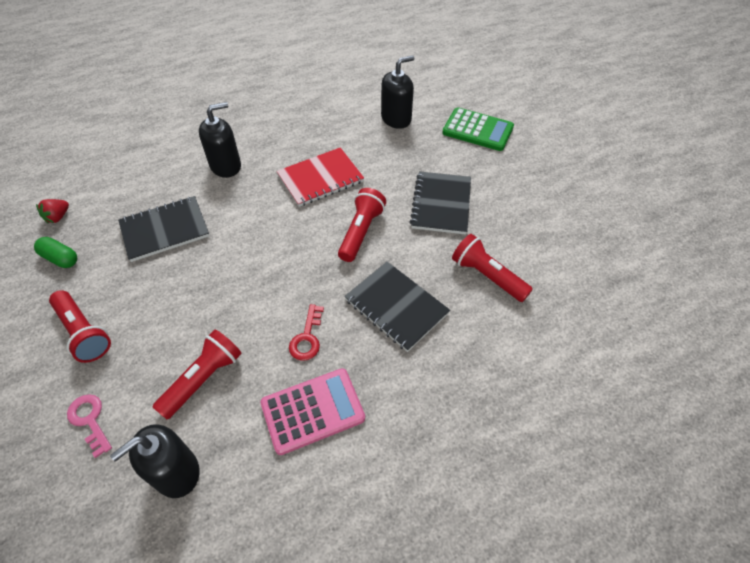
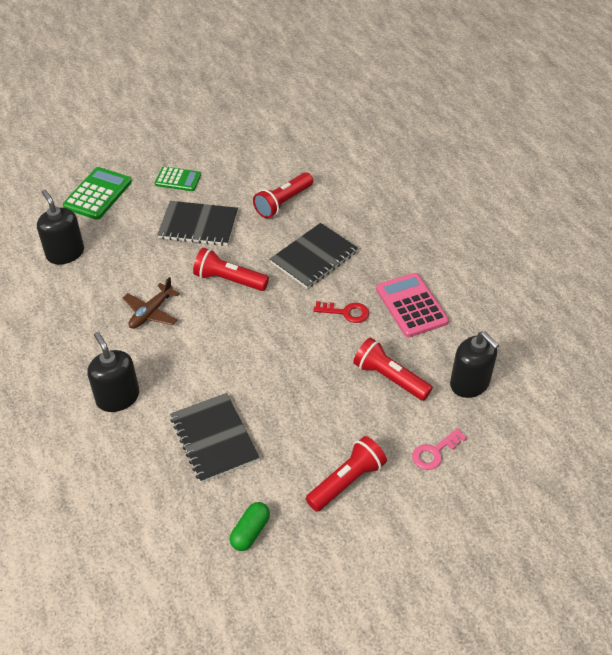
camera: 90 degrees left, 5 degrees down
(58, 217) = (184, 554): red strawberry -> none
(320, 178) = (151, 312): red notebook -> brown plane
(510, 184) = (178, 179): none -> green calculator

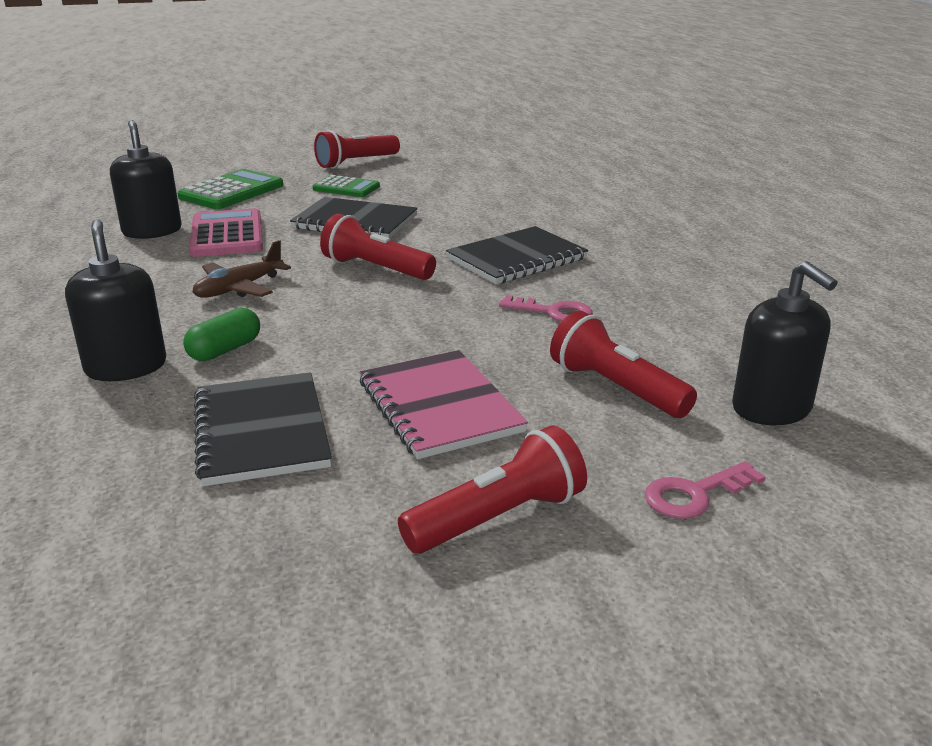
camera: 10 degrees right, 20 degrees down
(250, 532) = (262, 574): green capsule -> green capsule (225, 350)
(283, 203) = (486, 213): red flashlight -> red flashlight (356, 163)
(300, 406) = (439, 406): none -> pink notebook
(346, 312) = (553, 312): red key -> pink key
(411, 305) = (668, 314): pink calculator -> pink calculator (227, 235)

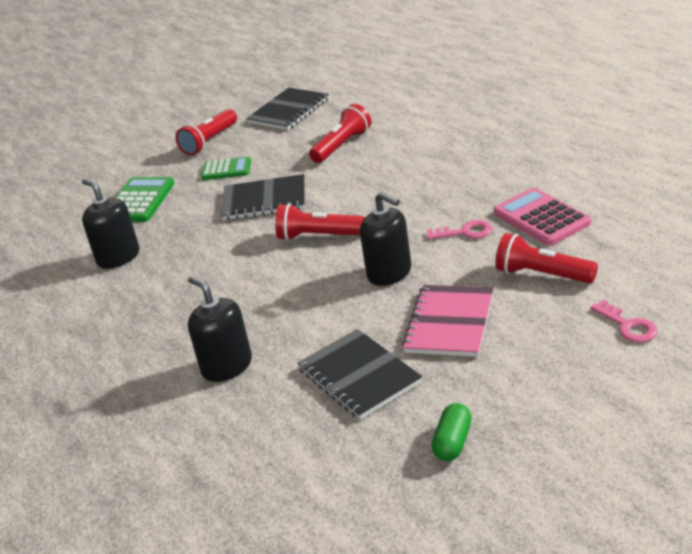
camera: 15 degrees left, 5 degrees up
(225, 350) = (279, 332): green capsule -> green capsule (453, 442)
(227, 235) = (180, 242): pink calculator -> pink calculator (541, 218)
(239, 288) = (238, 283): brown plane -> none
(439, 406) = (450, 323): pink notebook -> pink notebook turned 60 degrees clockwise
(498, 517) = (536, 376): red flashlight -> red flashlight (342, 145)
(516, 259) = (407, 196): black notebook -> black notebook (289, 111)
(695, 494) = (628, 326): pink key -> pink key turned 75 degrees counterclockwise
(771, 408) = (637, 258): black soap dispenser -> black soap dispenser (389, 273)

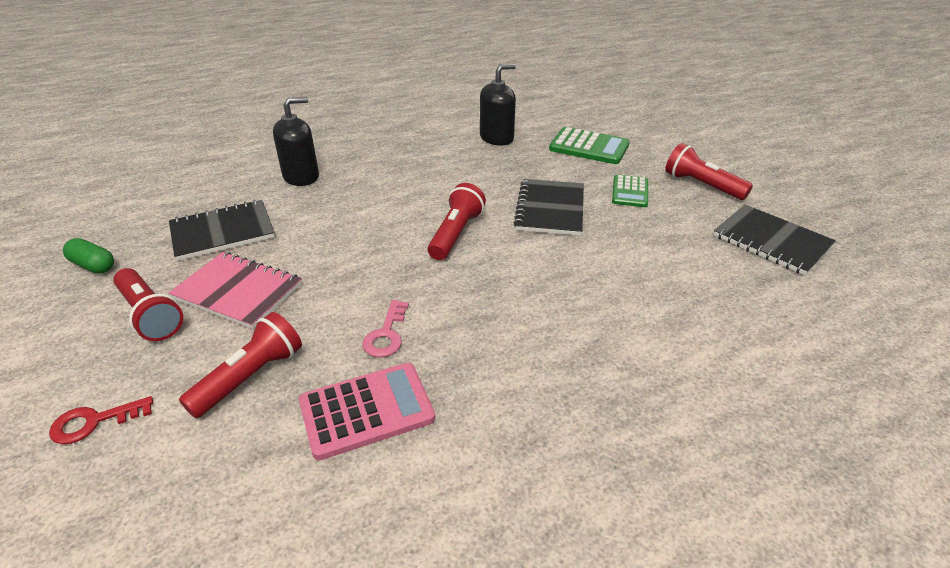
camera: 95 degrees right, 5 degrees up
(342, 145) = (656, 271): red flashlight -> red flashlight (150, 315)
(389, 273) = (353, 268): black soap dispenser -> none
(628, 326) = (94, 422): pink key -> red key

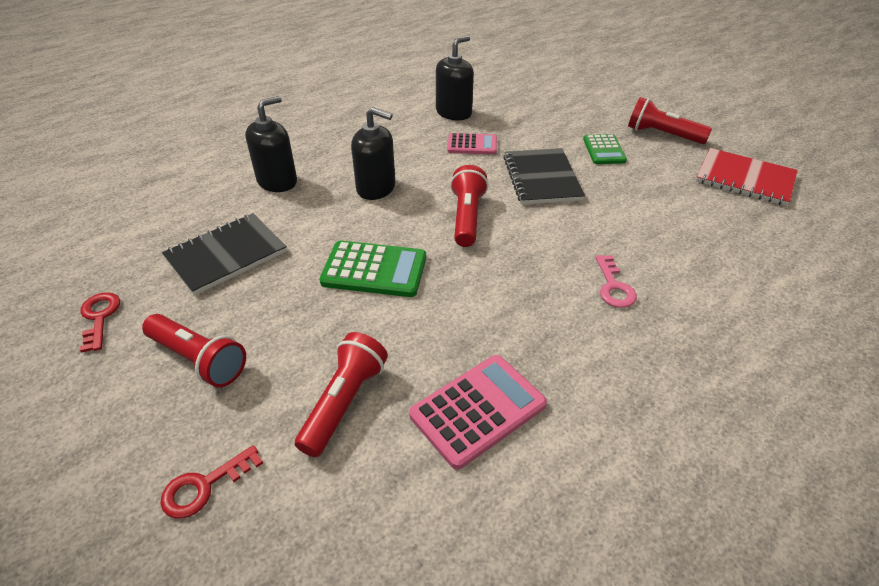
camera: 15 degrees left, 5 degrees up
(93, 265) = (99, 317): green capsule -> red key
(238, 292) = (280, 316): pink notebook -> none
(385, 195) = (376, 188): none -> black soap dispenser
(386, 334) = (455, 331): pink key -> pink key (613, 286)
(498, 169) = (472, 145): none -> pink calculator
(589, 147) = (545, 111): green calculator -> green calculator (374, 270)
(771, 241) = (744, 179): black notebook -> red notebook

